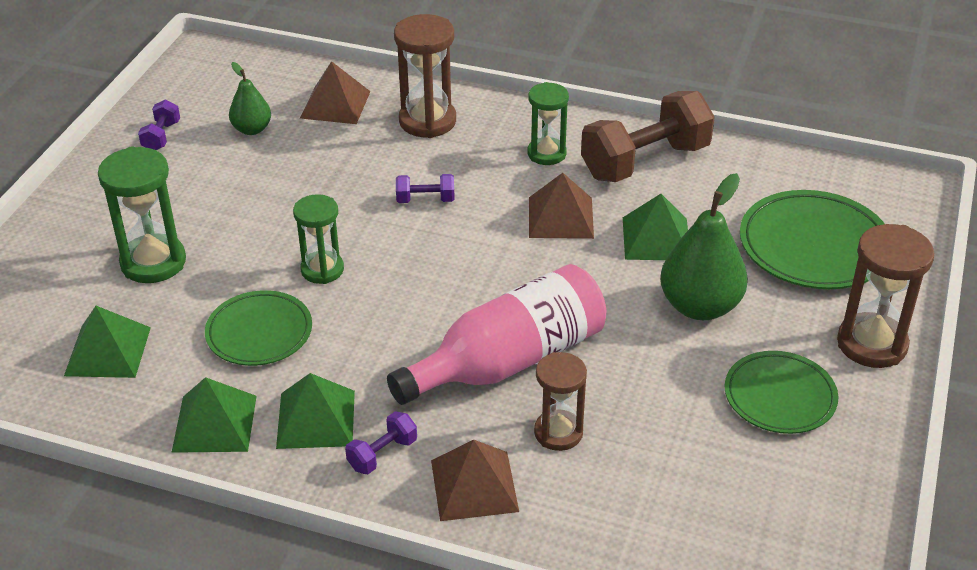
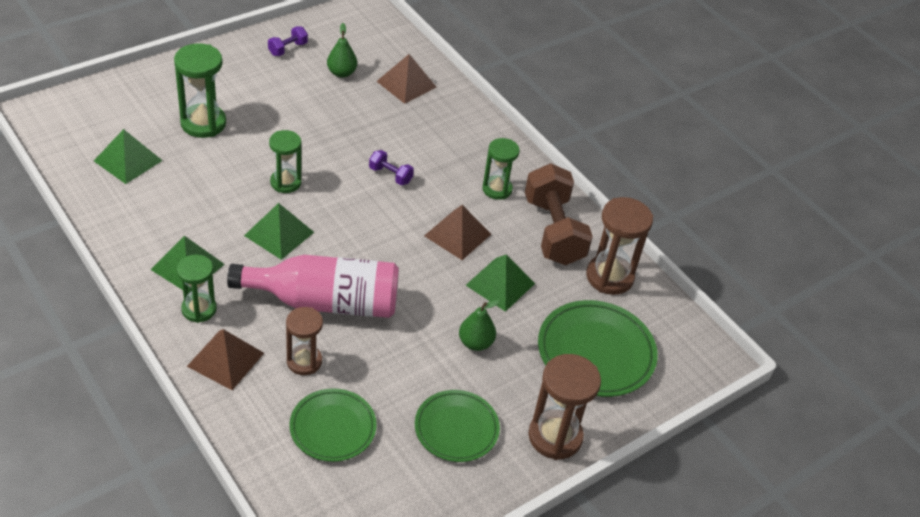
camera: 30 degrees right, 5 degrees up
(214, 423) = (136, 235): green pyramid -> green pyramid (279, 234)
(259, 333) = (212, 199): green plate -> green plate (333, 428)
(382, 454) = (199, 309): purple dumbbell -> green hourglass
(427, 121) = (448, 126): brown hourglass -> brown hourglass (609, 277)
(645, 162) = (553, 231): brown dumbbell -> brown dumbbell turned 75 degrees clockwise
(700, 306) = (475, 343): green pear -> green pear, size x0.57

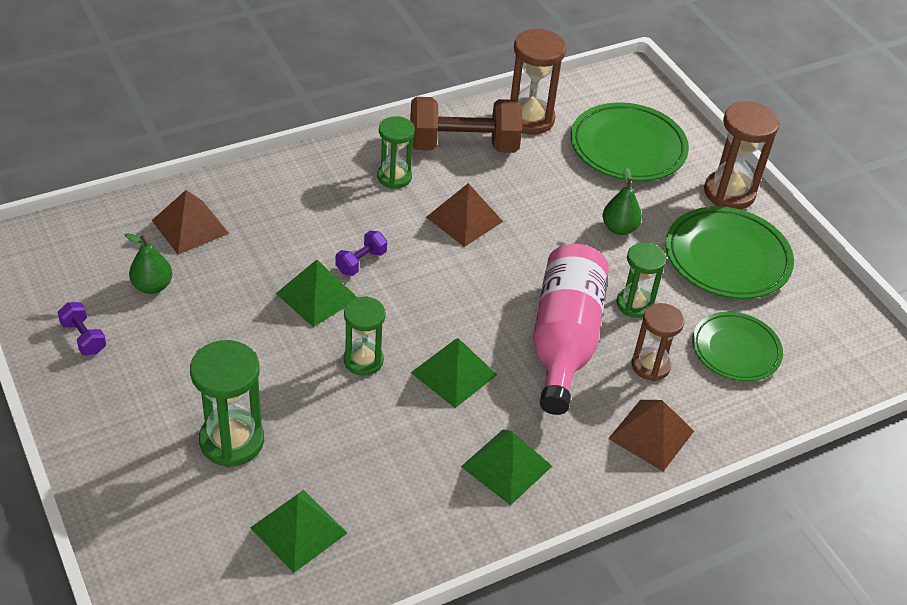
camera: 80 degrees left, 0 degrees up
(199, 309) = (576, 457): green hourglass -> green hourglass (634, 304)
(456, 428) = (727, 258): green plate -> green plate, size x1.51
(500, 284) = (538, 198): green pyramid -> green pyramid (317, 296)

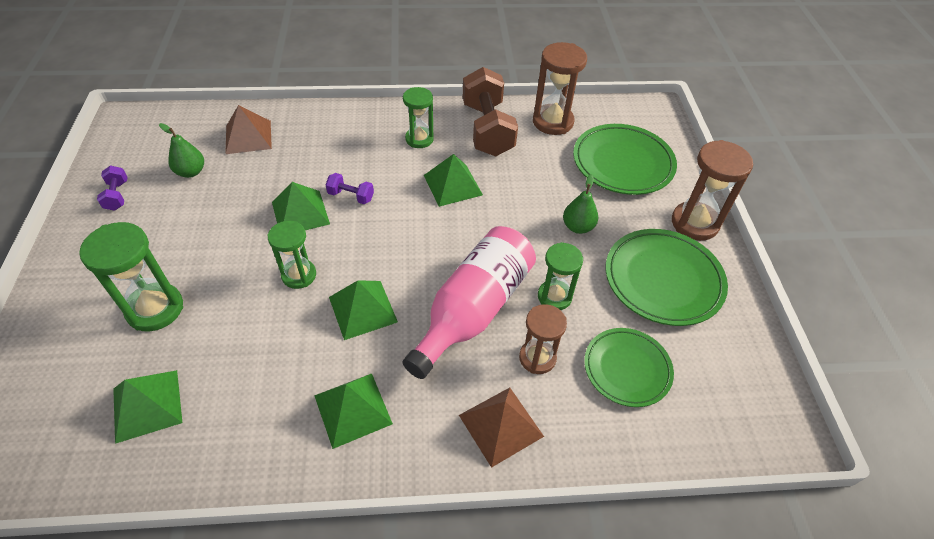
camera: 25 degrees right, 5 degrees up
(361, 262) = (351, 196): purple dumbbell -> purple dumbbell turned 45 degrees clockwise
(463, 146) = (487, 129): brown dumbbell -> brown dumbbell turned 60 degrees clockwise
(464, 219) = (453, 185): brown pyramid -> green pyramid

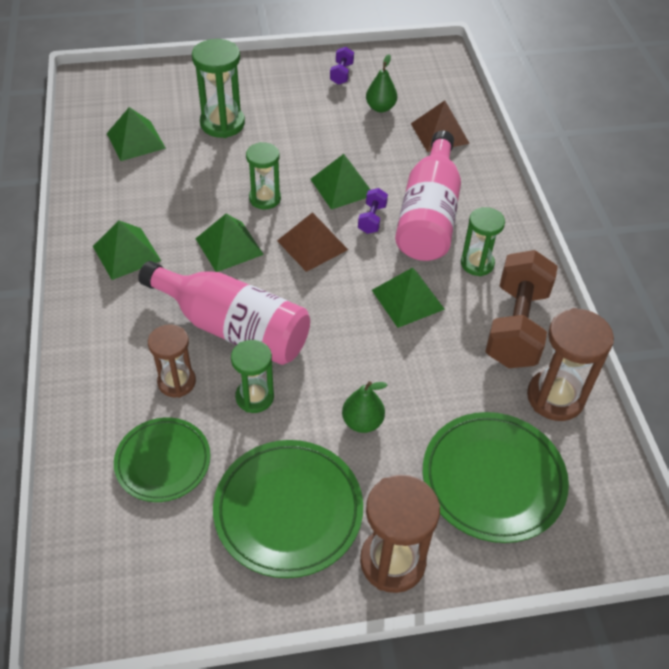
camera: 85 degrees right, 0 degrees up
(117, 196) = (341, 74): purple dumbbell -> purple dumbbell turned 60 degrees counterclockwise
(356, 159) = (428, 215): none -> pink bottle
(487, 129) = (516, 326): brown dumbbell -> brown dumbbell turned 60 degrees counterclockwise
(501, 425) = (105, 354): brown pyramid -> brown pyramid (312, 245)

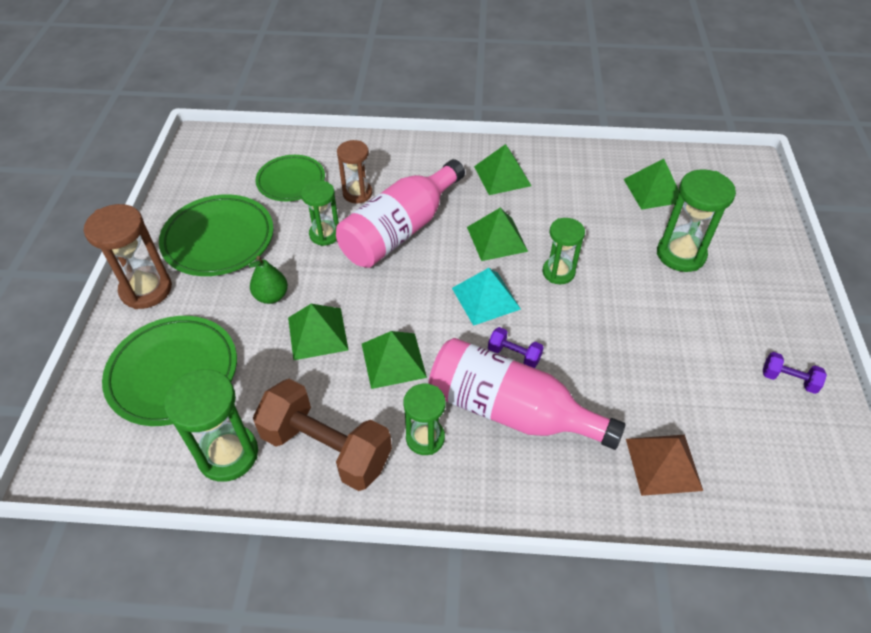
camera: 105 degrees right, 0 degrees up
(312, 245) = (486, 298): brown pyramid -> turquoise pyramid
(342, 187) = (569, 338): green pyramid -> green pyramid (317, 333)
(380, 108) = (716, 407): green pear -> none
(555, 397) = (228, 454): brown hourglass -> green hourglass

